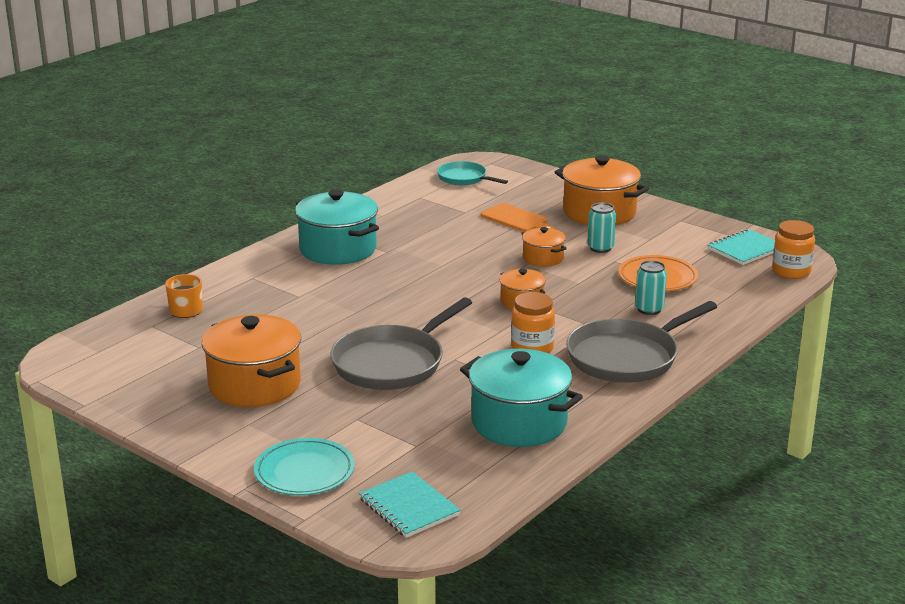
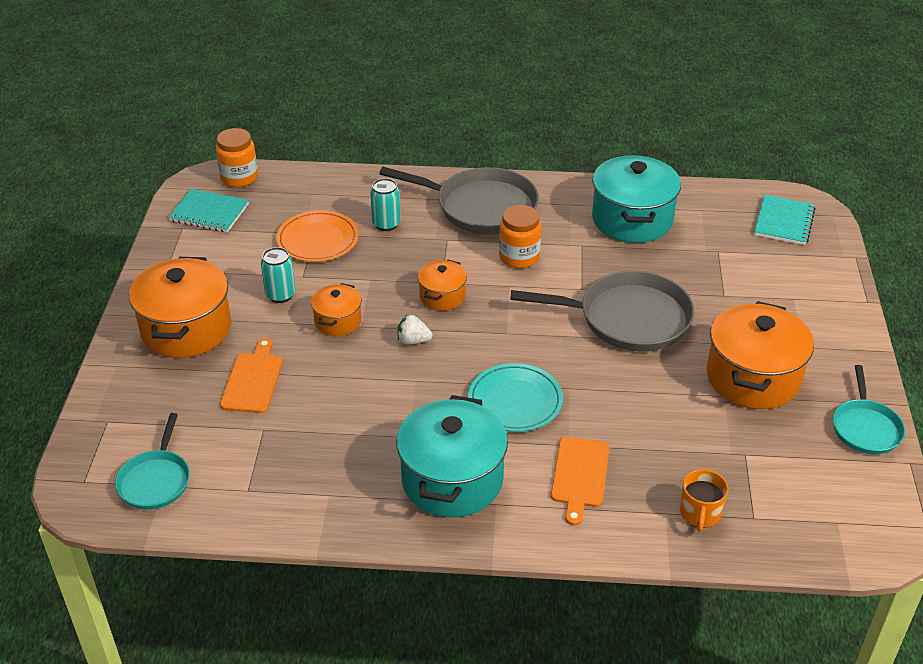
camera: 125 degrees left, 15 degrees up
(138, 405) = (865, 428): none -> turquoise pan
(277, 286) = (580, 475): none -> orange cutting board
(304, 472) = (813, 285): turquoise plate -> turquoise plate (515, 401)
(485, 276) = (413, 341): none -> white strawberry

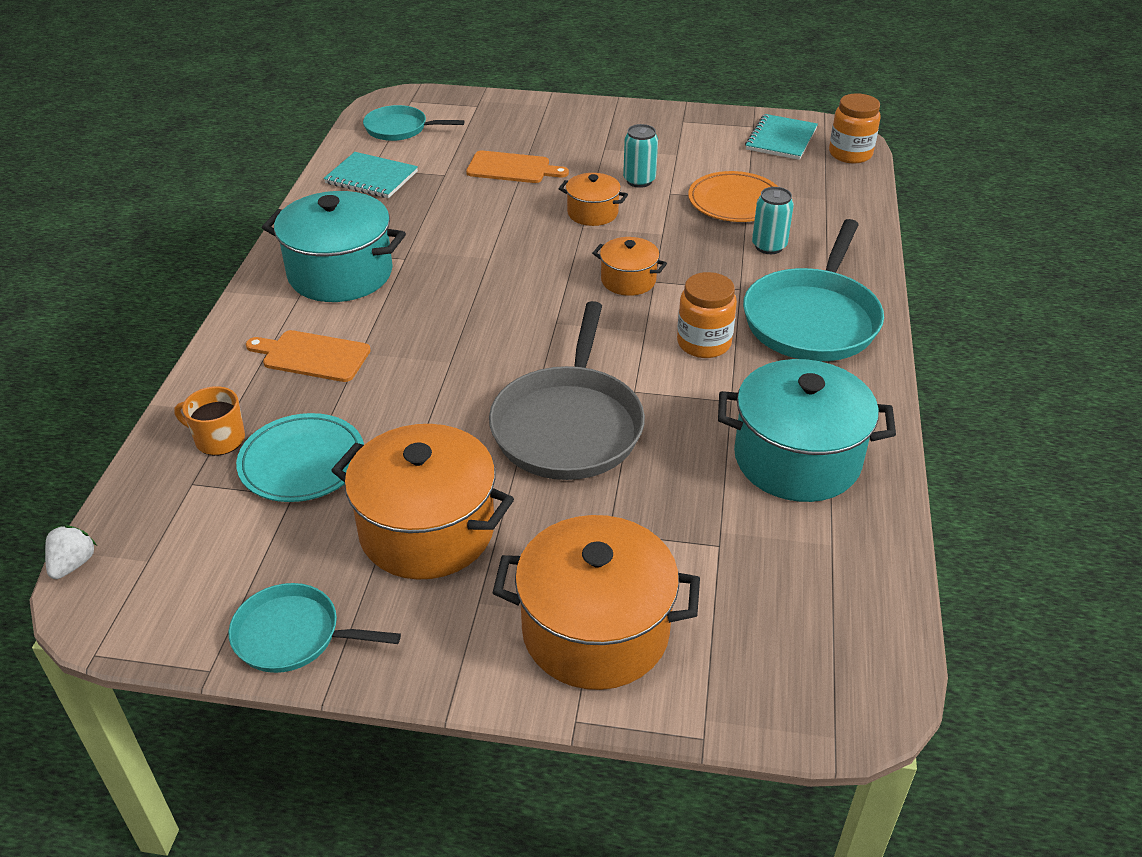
camera: 95 degrees right, 0 degrees up
(186, 329) = (592, 134): orange pot -> orange pot (595, 631)
(413, 341) = (553, 258): white strawberry -> white strawberry (73, 564)
(481, 207) = (812, 319): grey pan -> turquoise pan
(515, 401) = (439, 320): turquoise plate -> turquoise plate (302, 462)
(784, 222) = (806, 652): turquoise notebook -> turquoise notebook (371, 178)

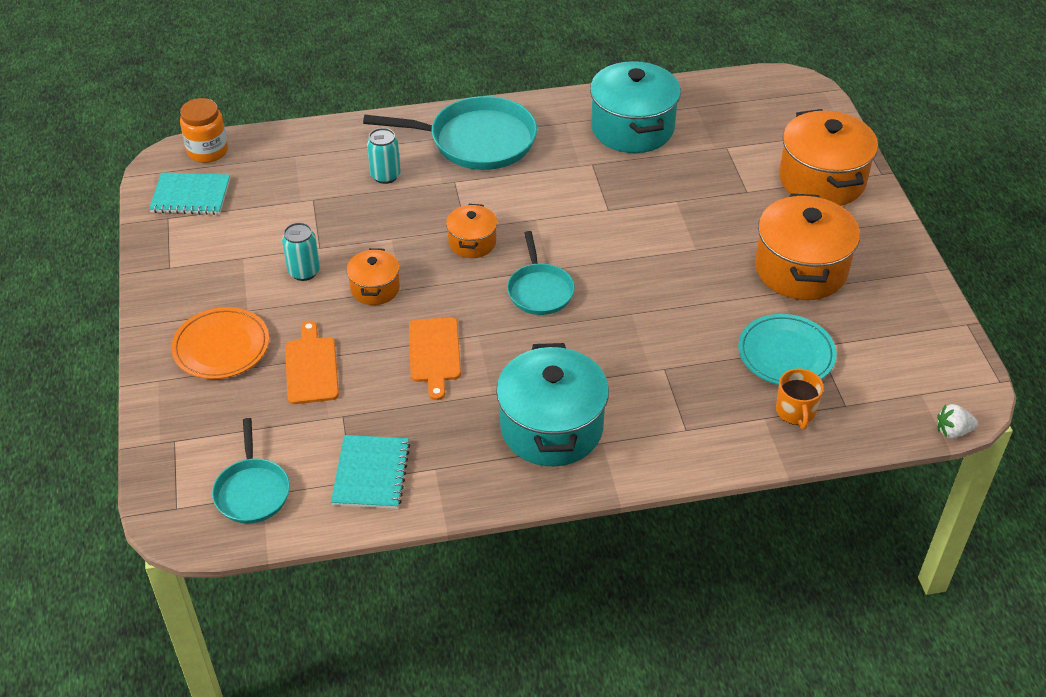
camera: 110 degrees left, 5 degrees up
(292, 635) = (918, 298): turquoise pan -> turquoise pan (540, 291)
(312, 356) = (672, 398): orange cutting board -> orange cutting board (434, 353)
(568, 426) = (664, 232): grey pan -> none
(704, 343) = (534, 187): orange jar -> none
(735, 202) = (320, 205): orange plate -> orange plate (221, 347)

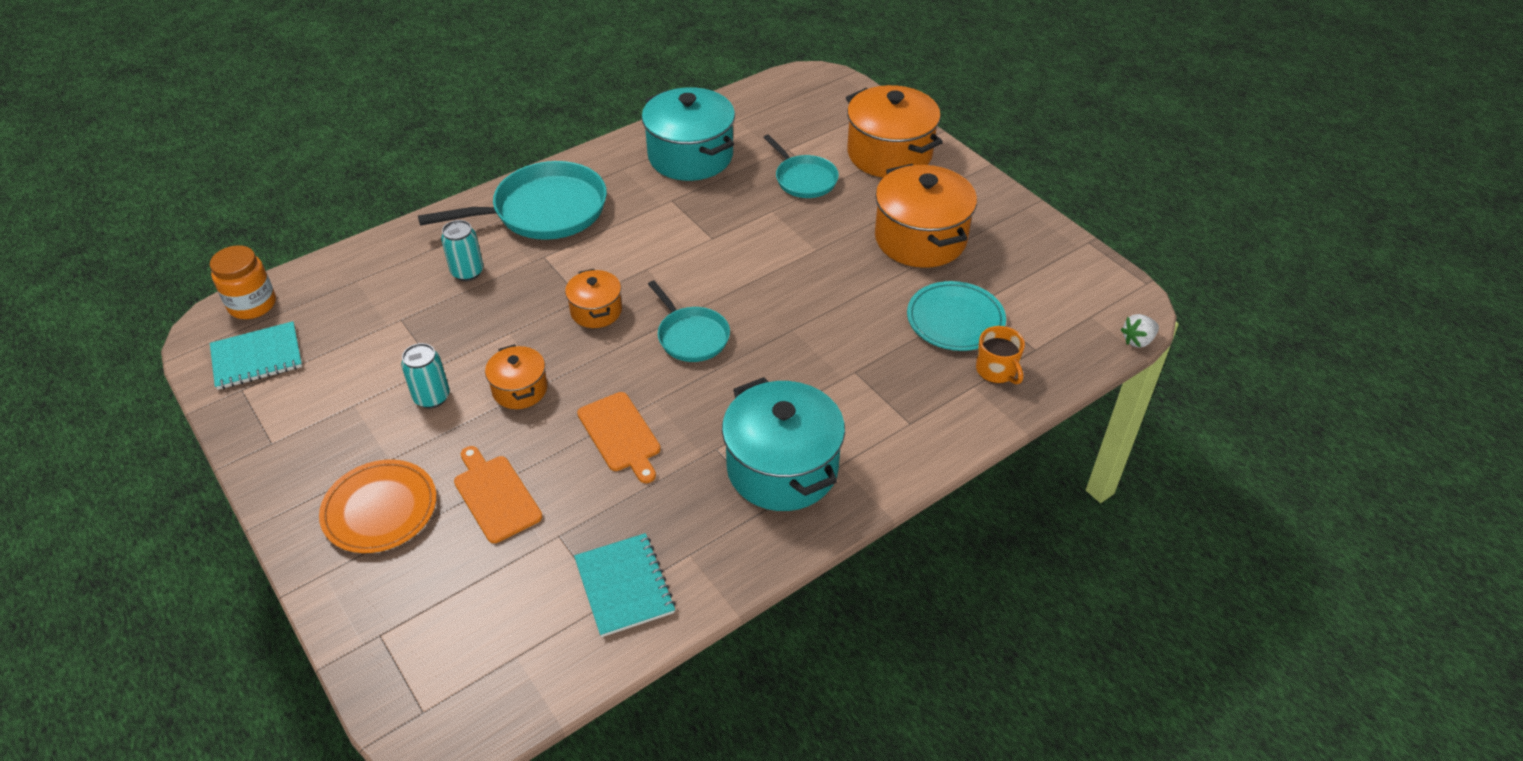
camera: 25 degrees left, 0 degrees up
(252, 491) = (502, 657): turquoise pan -> turquoise pan (804, 179)

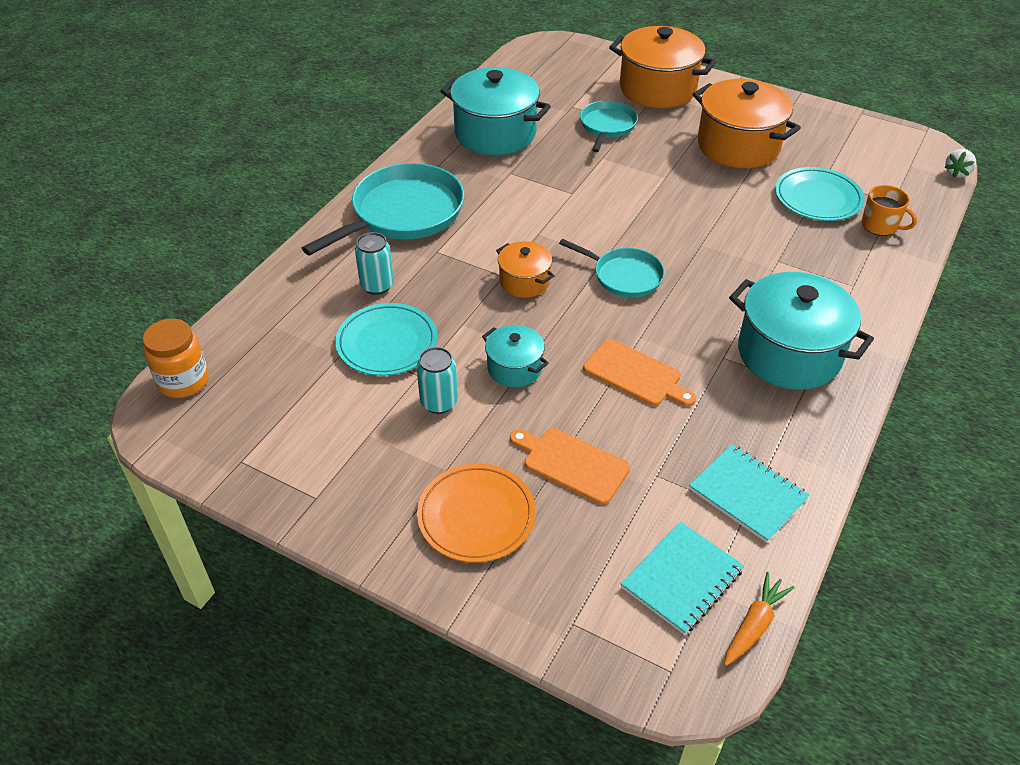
camera: 25 degrees left, 0 degrees up
(257, 358) = (231, 427): turquoise notebook -> turquoise notebook (682, 579)
(433, 328) = (387, 343): none -> turquoise plate
(520, 389) = (514, 368): orange pot -> turquoise pot
(527, 705) = (754, 625): none -> orange carrot
(804, 179) = (607, 126): turquoise pan -> turquoise pan turned 105 degrees counterclockwise

